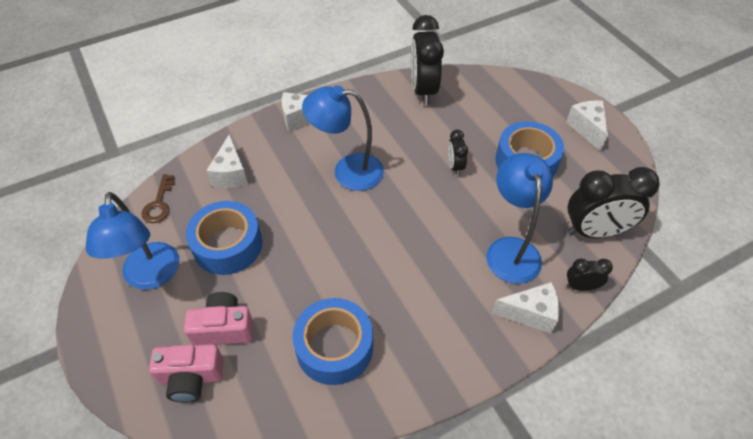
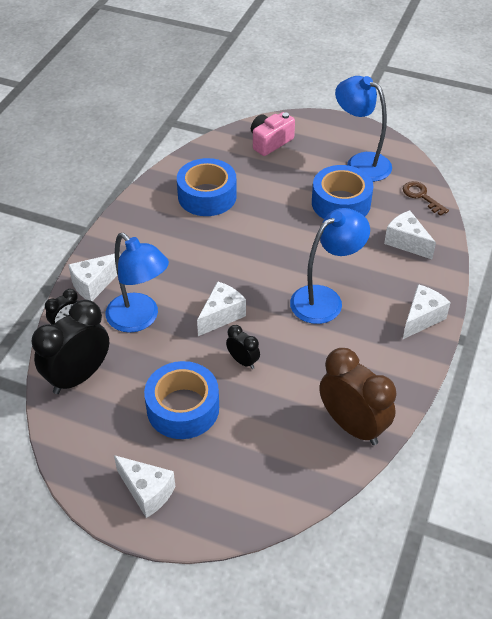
camera: 140 degrees right, 5 degrees down
(223, 328) = (282, 168): pink camera -> none
(423, 90) = (352, 426): black clock -> brown clock
(439, 209) = (221, 315): none -> white cheese

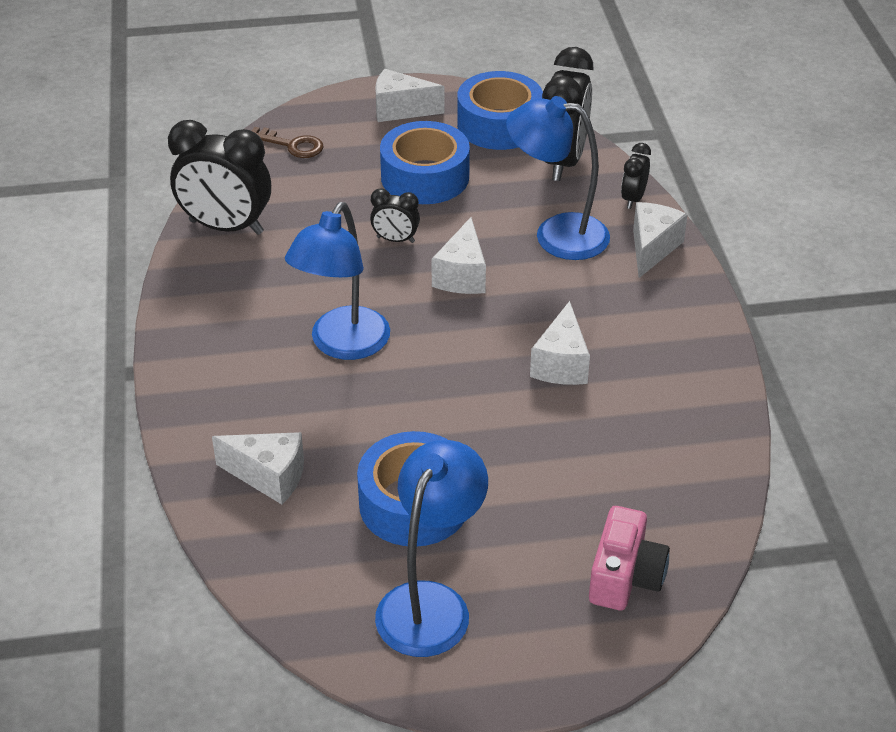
camera: 150 degrees right, 5 degrees down
(207, 196) = (632, 425): blue tape -> blue tape (499, 124)
(352, 426) = (226, 227): brown clock -> black clock
(360, 163) = (431, 603): blue lamp -> blue lamp turned 75 degrees counterclockwise
(421, 196) = (283, 577): brown key -> brown key (292, 145)
(421, 318) = (195, 371): white cheese -> white cheese (561, 364)

